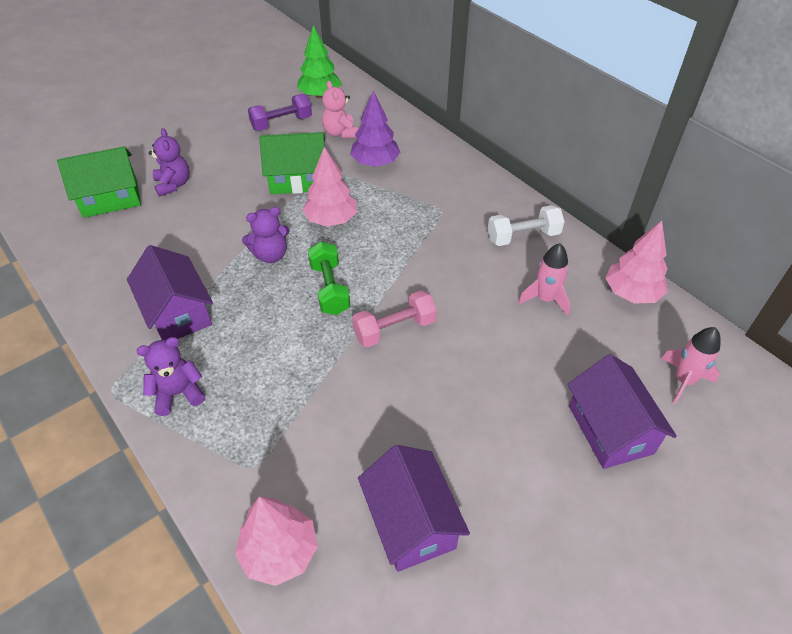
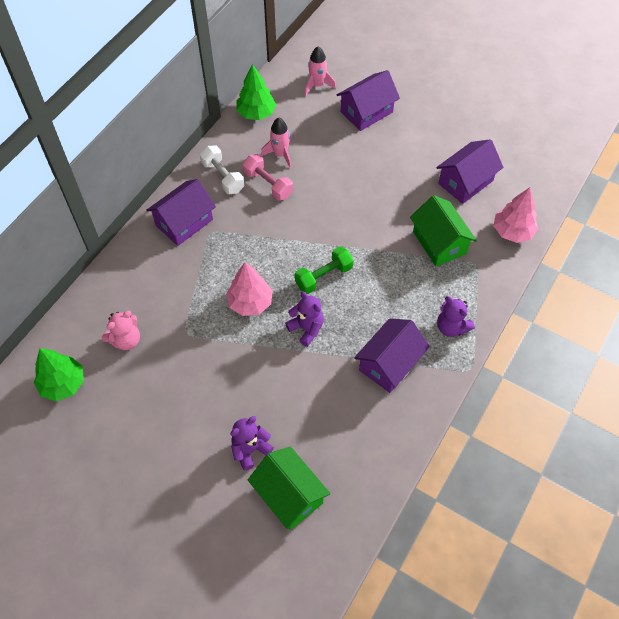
camera: 110 degrees left, 10 degrees up
(281, 123) = (124, 399): purple dumbbell -> none
(297, 179) = (207, 348): green house -> green house (439, 242)
(375, 163) = (164, 297): purple tree -> none
(394, 329) = (343, 227): pink dumbbell -> pink dumbbell (268, 184)
(465, 193) = (184, 222): none -> purple house
(631, 293) = (256, 113): pink tree -> green tree

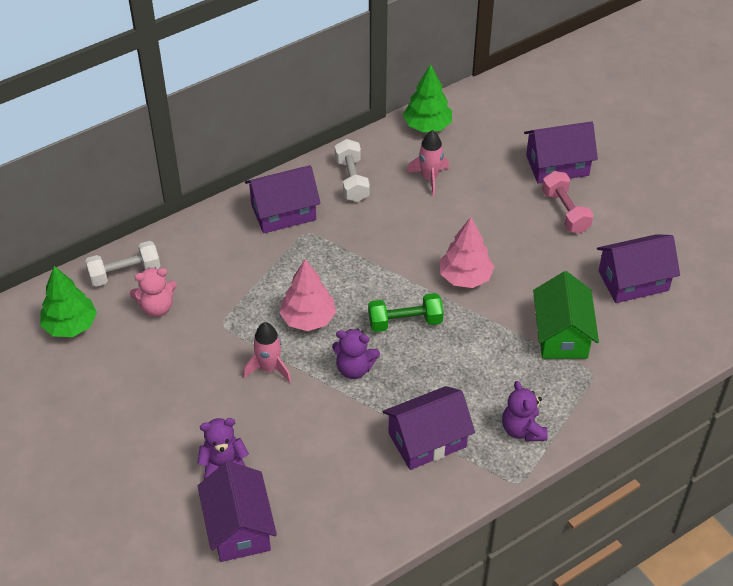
camera: 25 degrees right, 10 degrees down
(84, 321) = (125, 273): none -> white dumbbell
(268, 184) = (398, 204): pink dumbbell -> pink dumbbell (565, 211)
(289, 495) = (239, 527): green house -> purple house
(306, 329) = (354, 368): purple teddy bear -> purple teddy bear turned 120 degrees clockwise
(317, 85) = (515, 118): pink rocket -> pink rocket (269, 368)
(512, 232) = (659, 355): pink tree -> pink tree (465, 277)

